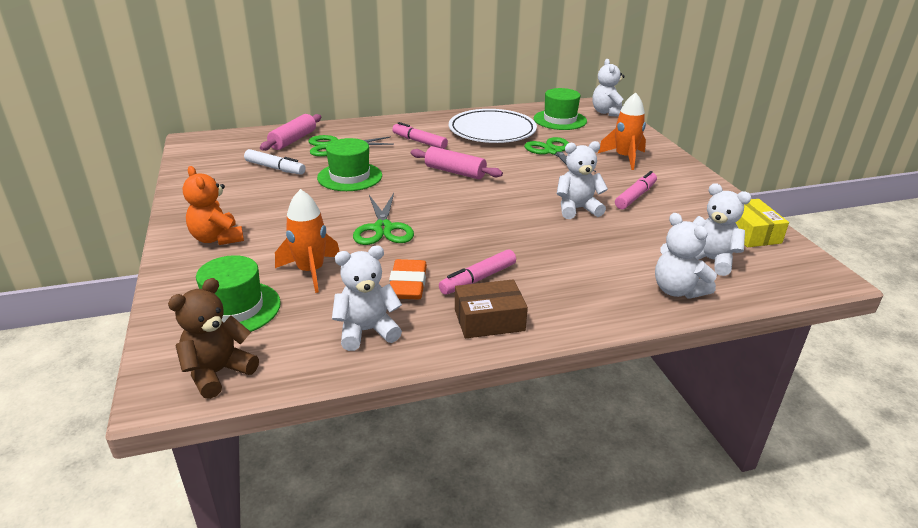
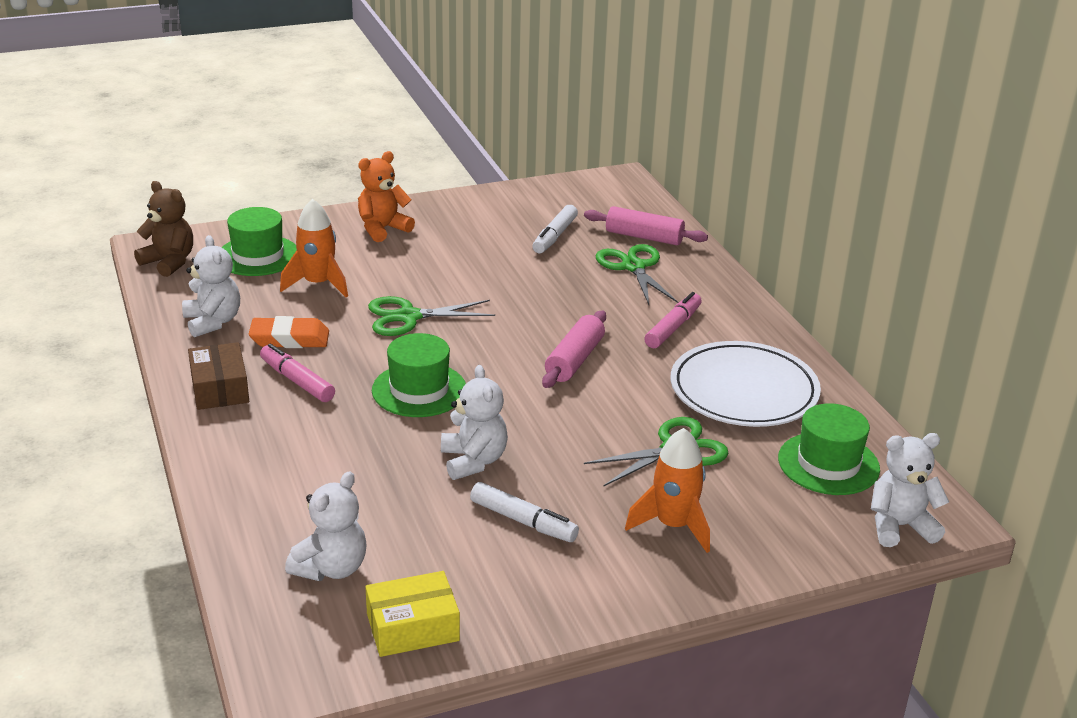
camera: 85 degrees right, 0 degrees up
(350, 177) = (541, 285): green hat -> green hat (419, 390)
(635, 196) = (523, 521): pink marker -> white marker
(677, 290) = (260, 526): white teddy bear -> none

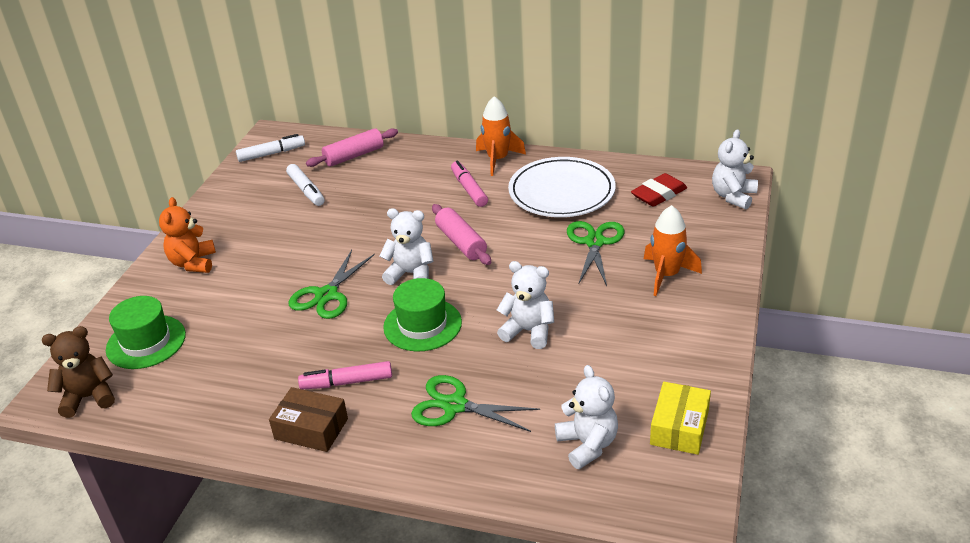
camera: 50 degrees left, 5 degrees up
(213, 322) = (213, 401): white teddy bear -> white teddy bear (411, 274)
(289, 339) = (286, 366): orange eraser -> none
(318, 284) = (228, 324): orange rocket -> orange rocket (498, 160)
(523, 521) = (611, 334): white marker -> white marker (271, 154)
(633, 267) = (383, 174): green scissors -> green scissors (455, 405)
(828, 464) = (659, 194): green hat -> red eraser

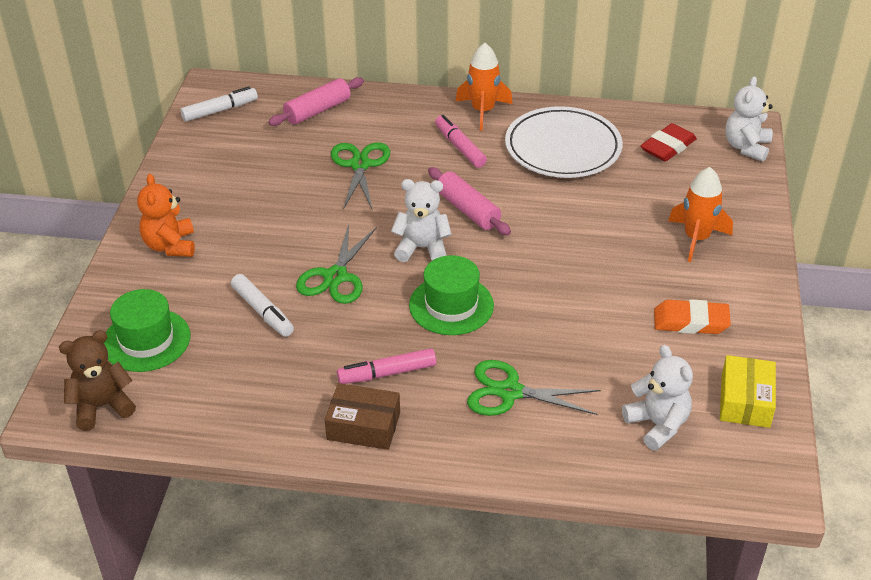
camera: 10 degrees left, 5 degrees up
(306, 190) = (275, 154): white marker -> white marker (262, 311)
(528, 331) = (566, 307): white teddy bear -> none
(595, 242) = (612, 204): green scissors -> green scissors (360, 165)
(643, 350) = (690, 322): none -> orange eraser

